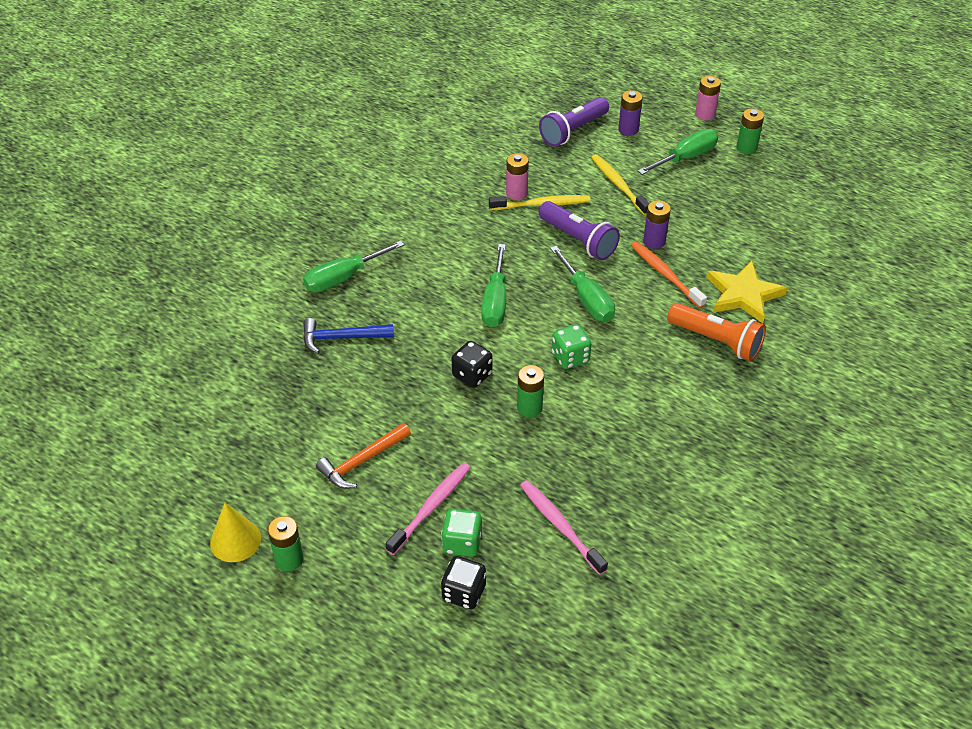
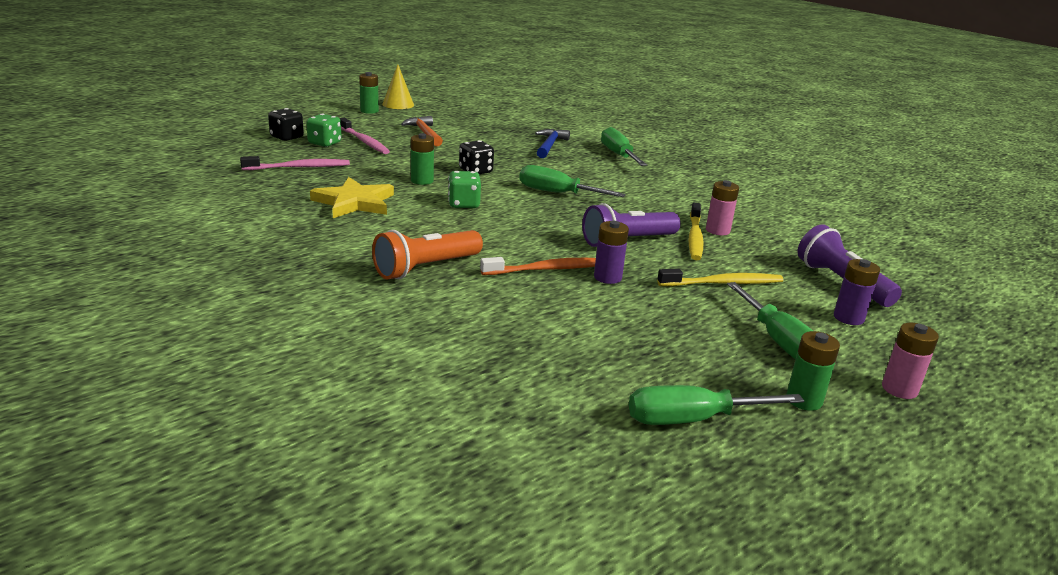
camera: 105 degrees right, 20 degrees down
(587, 299) = (535, 226): green screwdriver -> green screwdriver (692, 419)
(743, 294) = (484, 303): yellow star -> yellow star (354, 202)

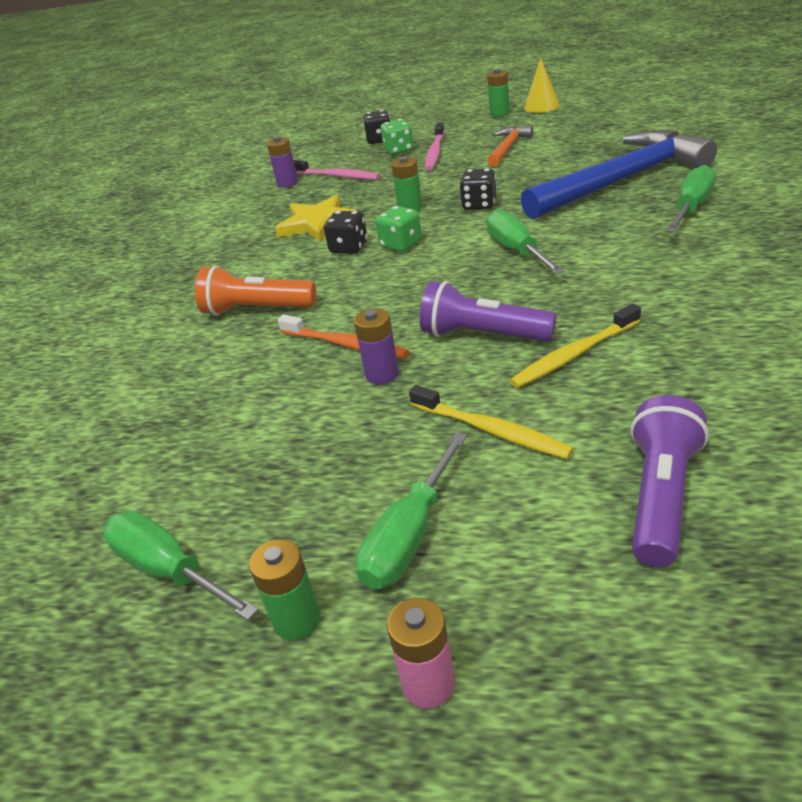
camera: 55 degrees right, 10 degrees up
(422, 213) = (349, 248): none -> black dice
(550, 145) = (622, 181): blue hammer -> blue hammer, size x2.15
(717, 230) = (625, 353): pink battery -> none
(848, 318) = (563, 552): purple battery -> purple battery (287, 183)

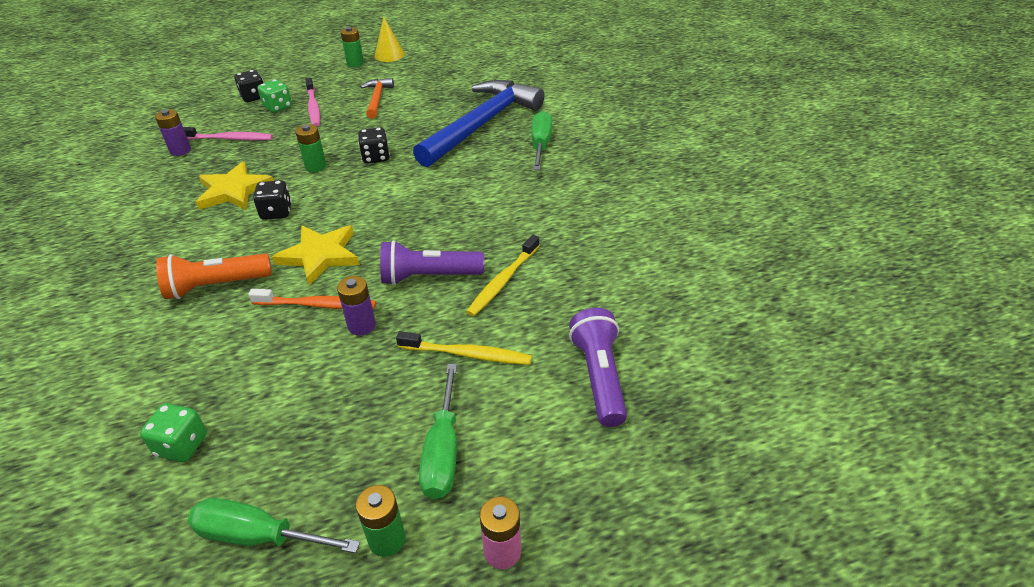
camera: 30 degrees left, 5 degrees up
(372, 295) = (320, 255): none -> yellow star
(401, 245) = (323, 203): green dice -> green dice (182, 445)
(517, 250) = (424, 197): green screwdriver -> none

